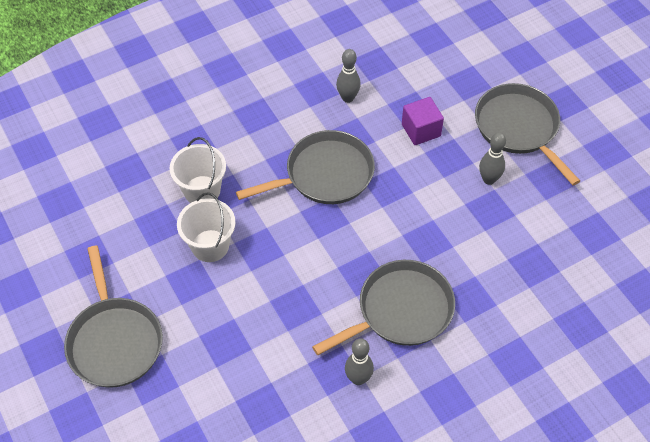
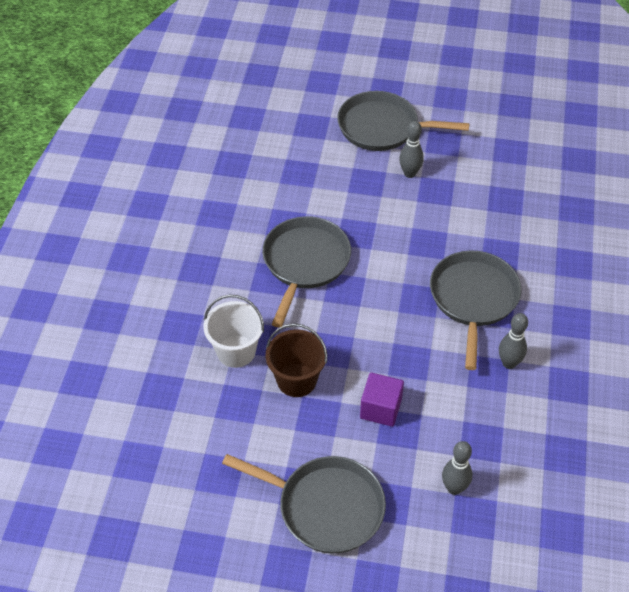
camera: 50 degrees left, 5 degrees down
(210, 246) = (296, 380): white bucket -> brown bucket
(348, 98) = (247, 201): grey bowling pin -> grey bowling pin (454, 488)
(421, 130) = (325, 180): purple cube -> purple cube (380, 408)

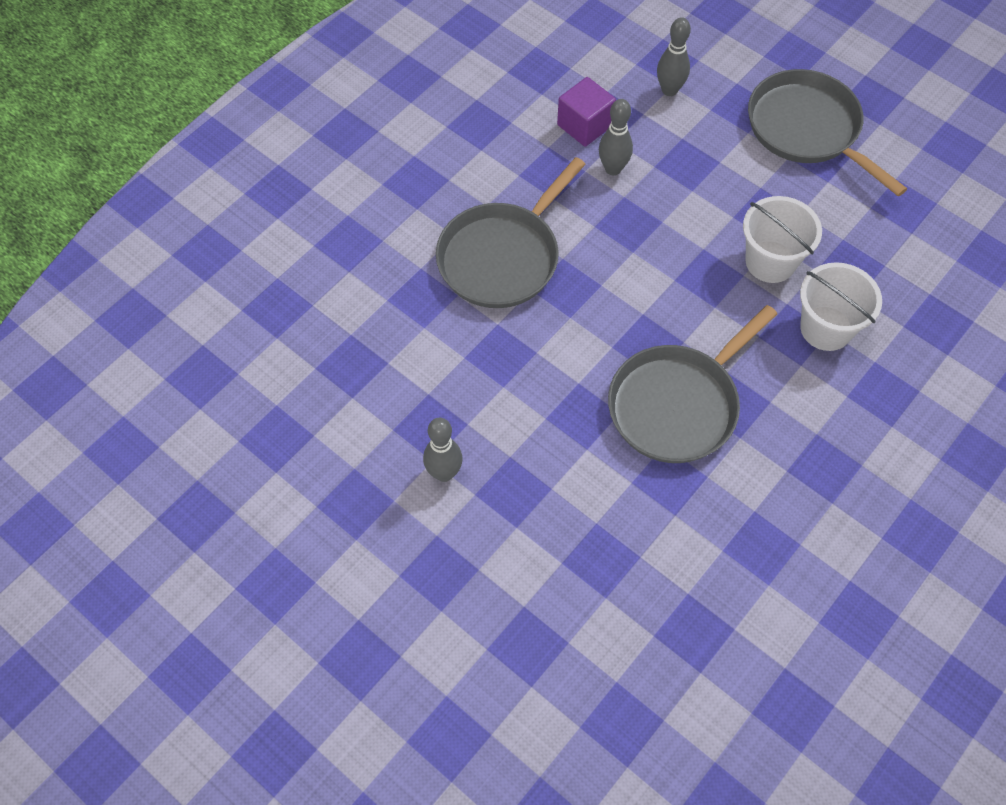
camera: 150 degrees left, 10 degrees up
(296, 380) = (770, 262): brown bucket -> white bucket
(380, 408) = (694, 190): purple cube -> purple cube (584, 125)
(382, 127) = (422, 580): grey pan -> none
(509, 363) = (522, 171): grey bowling pin -> grey bowling pin (613, 169)

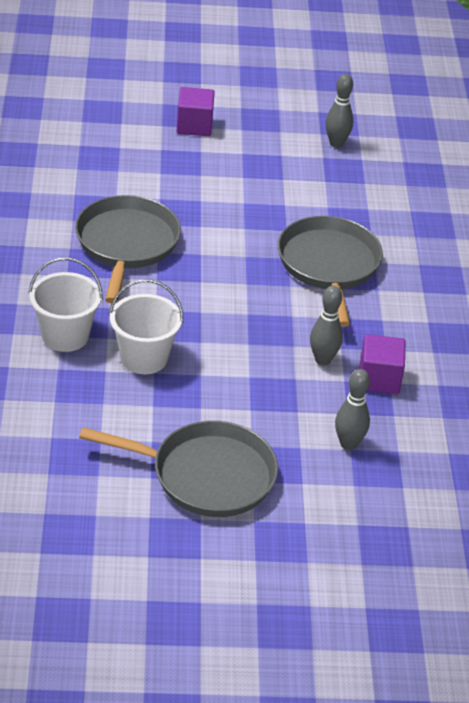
camera: 135 degrees right, 20 degrees down
(442, 542) = (194, 126): none -> purple cube
(444, 473) = (228, 151): grey bowling pin -> grey bowling pin (336, 143)

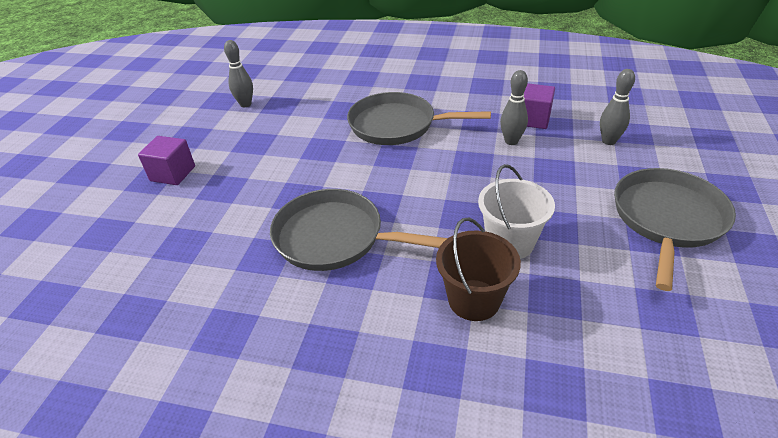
camera: 70 degrees left, 0 degrees up
(65, 336) = (474, 300): white bucket -> brown bucket

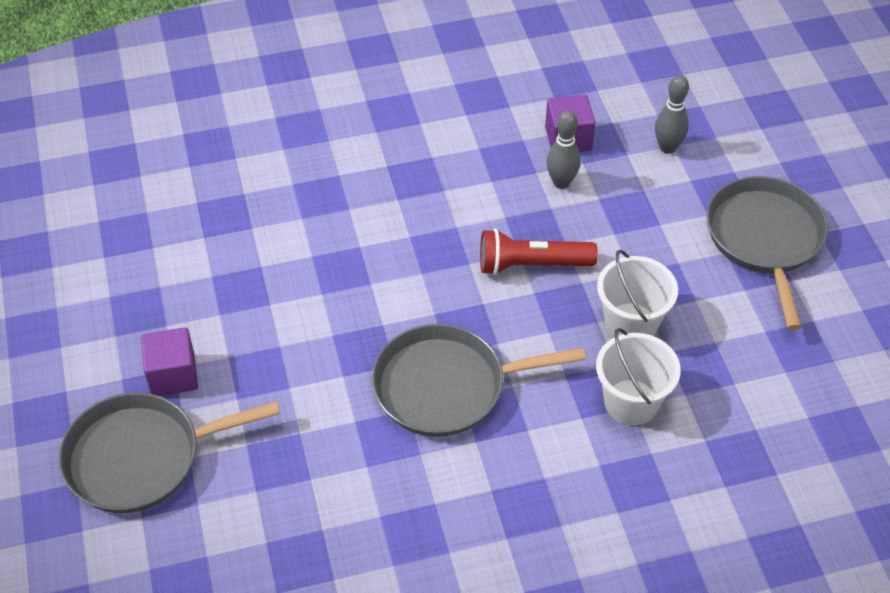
camera: 30 degrees left, 10 degrees up
(245, 104) = (171, 229): grey bowling pin -> none
(396, 125) = (408, 200): grey pan -> grey pan (141, 457)
(455, 182) = (531, 265): none -> red flashlight
(474, 300) = (631, 402): brown bucket -> white bucket

